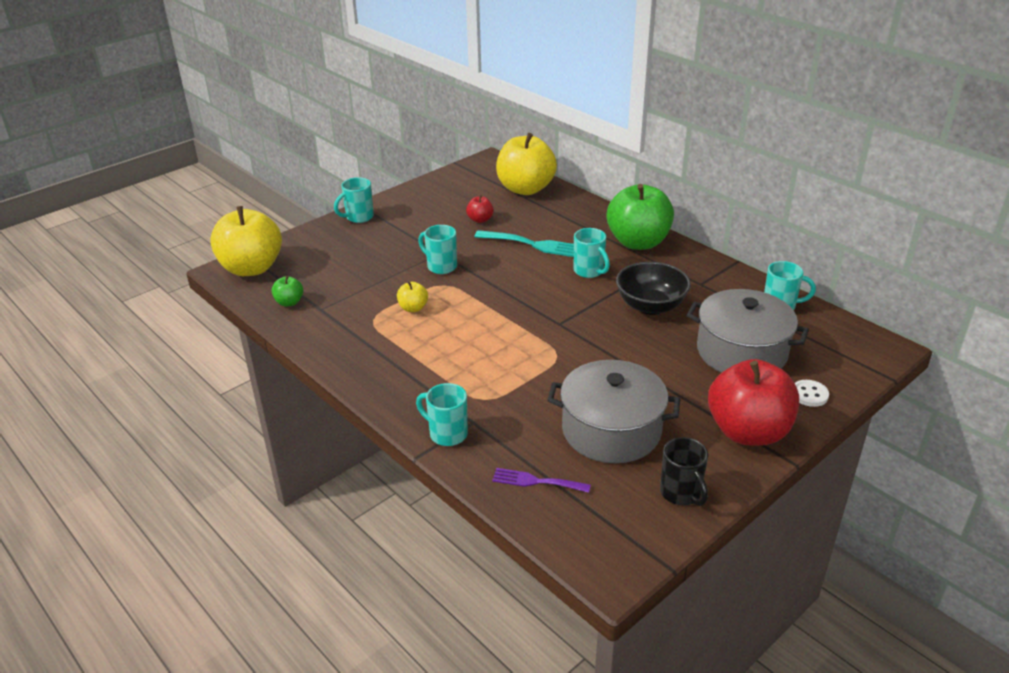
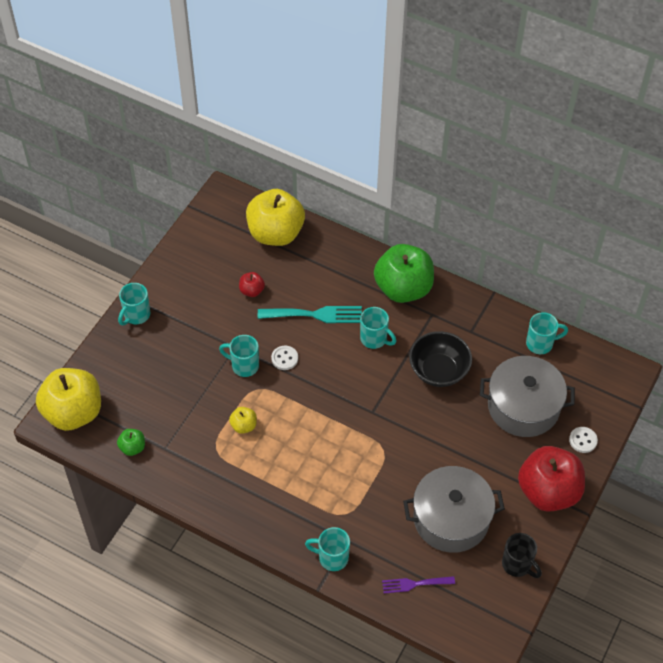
camera: 20 degrees left, 20 degrees up
(486, 269) = (284, 358): none -> white button

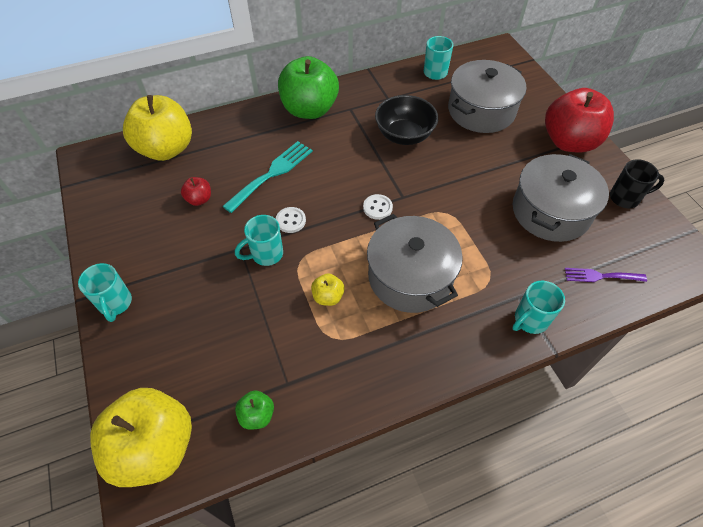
camera: 50 degrees left, 0 degrees up
(303, 463) = (410, 277): none -> grey pot
(374, 339) = (336, 153): turquoise mug -> none
(414, 584) = (600, 276): purple fork -> purple fork turned 60 degrees clockwise
(583, 440) = (538, 99): white button -> white button (377, 208)

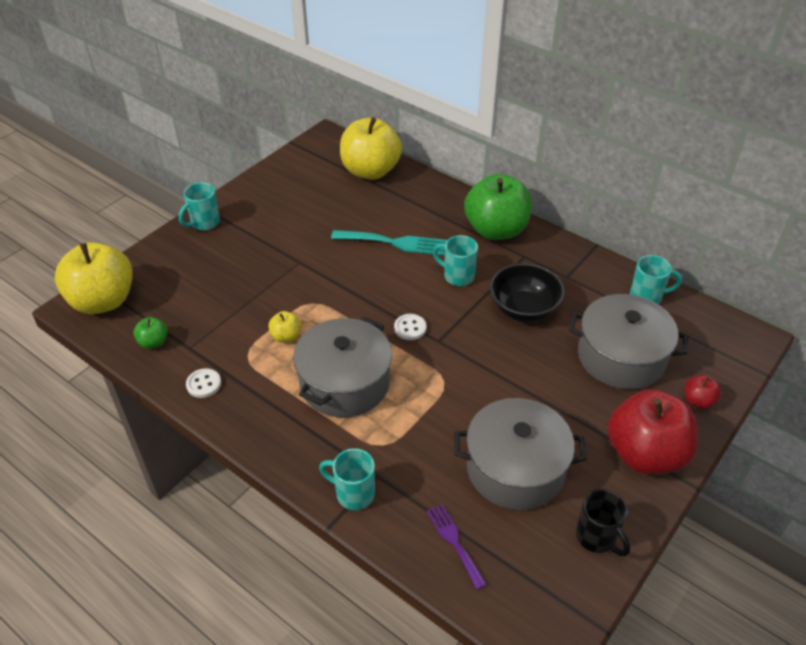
camera: 60 degrees right, 10 degrees down
(199, 199) = (332, 215): red apple -> red apple (698, 401)
(266, 254) = (304, 279): turquoise mug -> turquoise mug (457, 276)
(291, 221) = (350, 278): white button -> white button (204, 384)

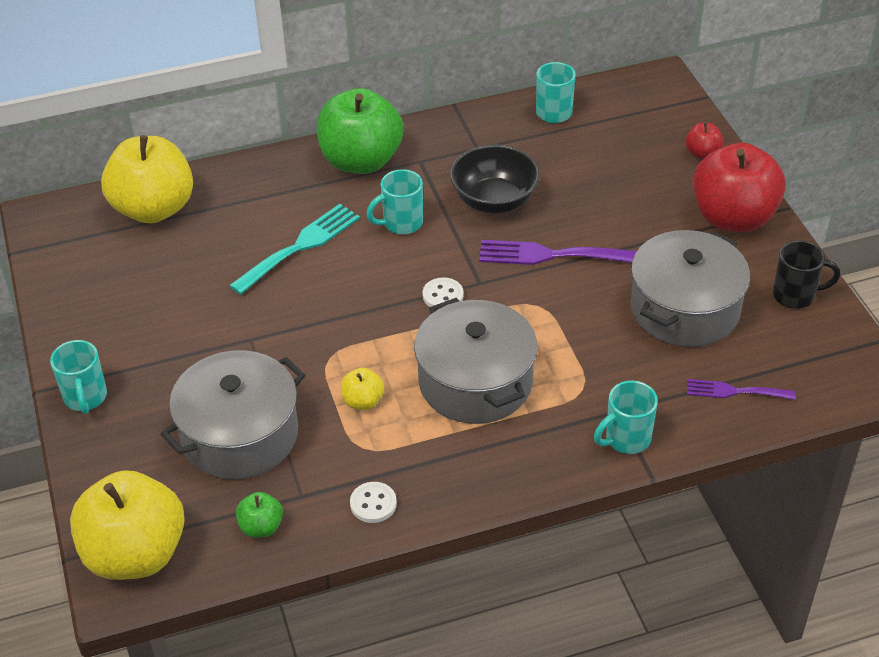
camera: 55 degrees left, 0 degrees up
(498, 364) = (550, 255): none -> purple fork
(621, 357) = (613, 170): grey pot -> grey pot (240, 435)

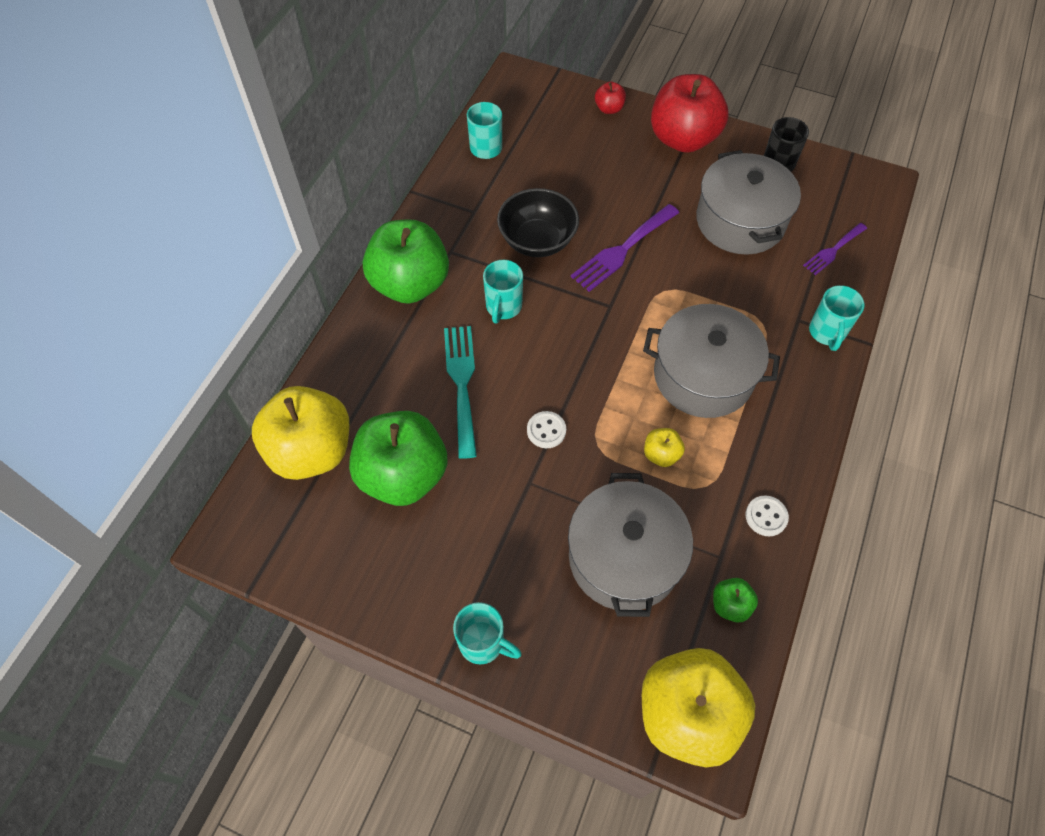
camera: 50 degrees left, 15 degrees up
(183, 267) = (403, 475): none -> green apple
(443, 295) = (601, 335): white button -> white button (546, 430)

